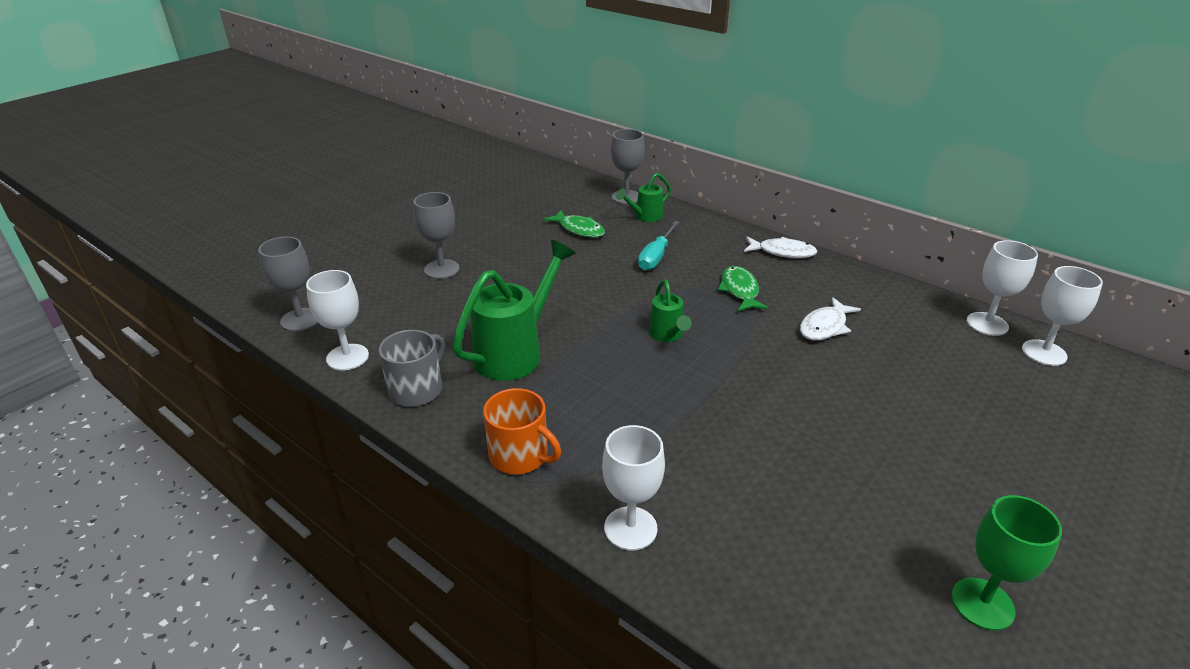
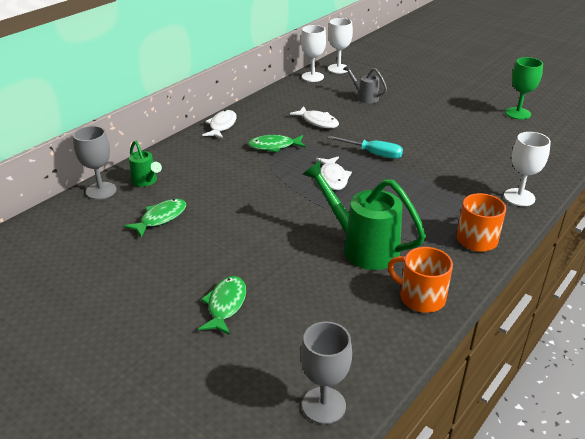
camera: 90 degrees left, 0 degrees up
(347, 357) = (385, 351): white goblet -> none
(417, 389) = (421, 297): grey mug -> orange mug
(441, 269) = (225, 305): grey goblet -> green fish
(656, 256) = (219, 178): turquoise screwdriver -> turquoise screwdriver (373, 153)
(667, 335) = (333, 178): green watering can -> white fish
(938, 377) = (364, 97): none -> grey watering can

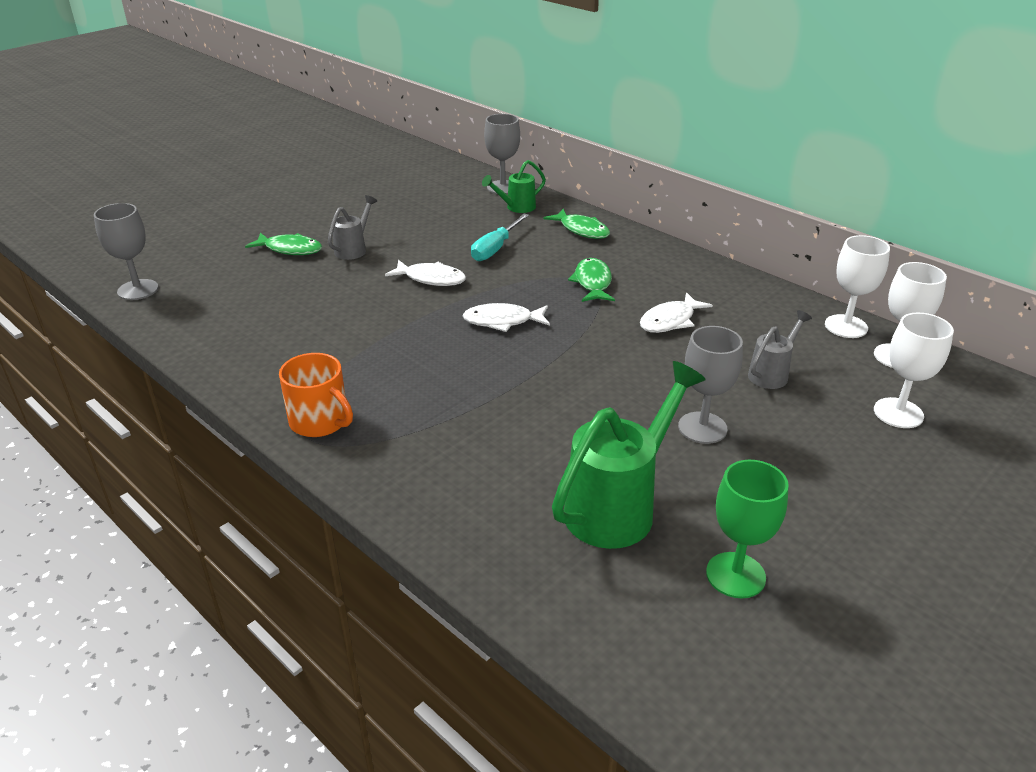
camera: 95 degrees right, 0 degrees up
(161, 218) = (443, 217): green fish -> green fish (582, 230)
(222, 126) = (651, 248): white fish -> white fish (431, 279)
(224, 262) = (354, 249): none -> grey watering can
(362, 247) = (343, 329): green watering can -> green watering can (619, 506)
(373, 153) = (566, 361): turquoise screwdriver -> turquoise screwdriver (495, 248)
(420, 116) = (702, 428): none -> grey goblet
(421, 297) = (235, 358): orange mug -> none
(519, 197) = (409, 490): white goblet -> white goblet (898, 413)

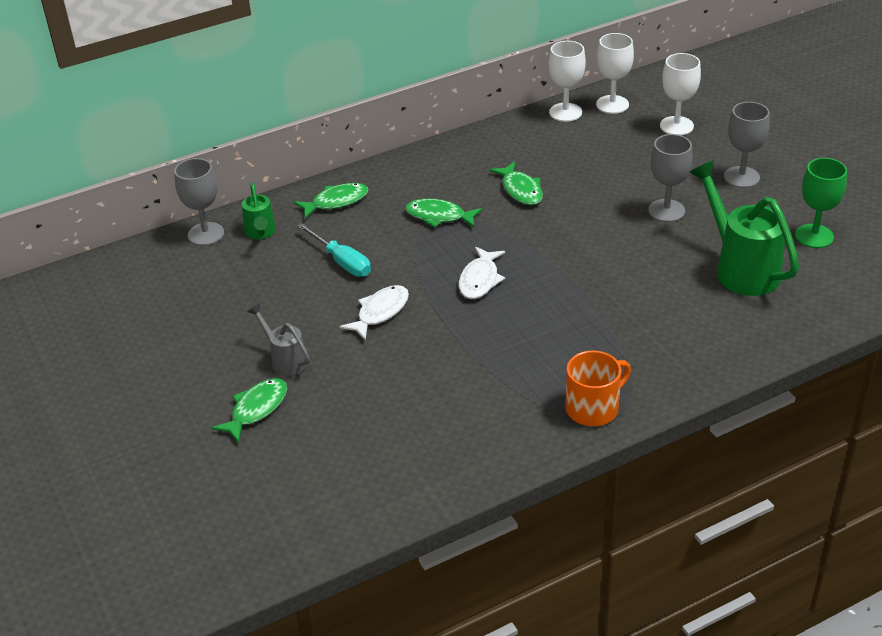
camera: 70 degrees left, 5 degrees up
(138, 290) = (285, 541): grey goblet -> grey goblet (741, 177)
(670, 321) = (521, 190): white fish -> green fish
(772, 373) = (612, 162): grey watering can -> none

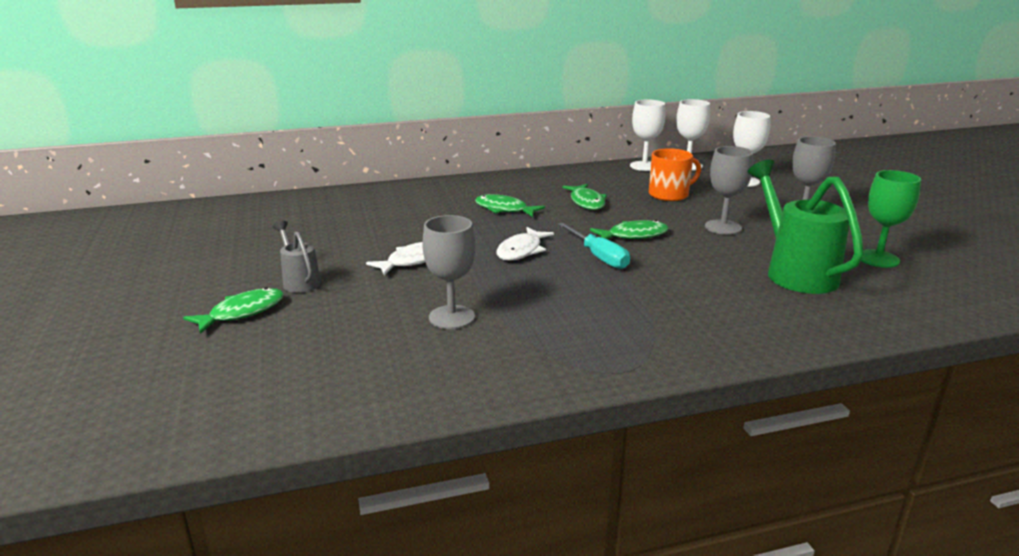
camera: 10 degrees right, 15 degrees down
(206, 234) = (296, 199): grey goblet -> grey goblet (451, 317)
(261, 233) = (342, 203): green watering can -> none
(336, 202) = (419, 193): green fish -> green fish (633, 235)
(342, 261) = (400, 226): turquoise screwdriver -> turquoise screwdriver (598, 257)
(593, 408) = (601, 360): orange mug -> orange mug (669, 194)

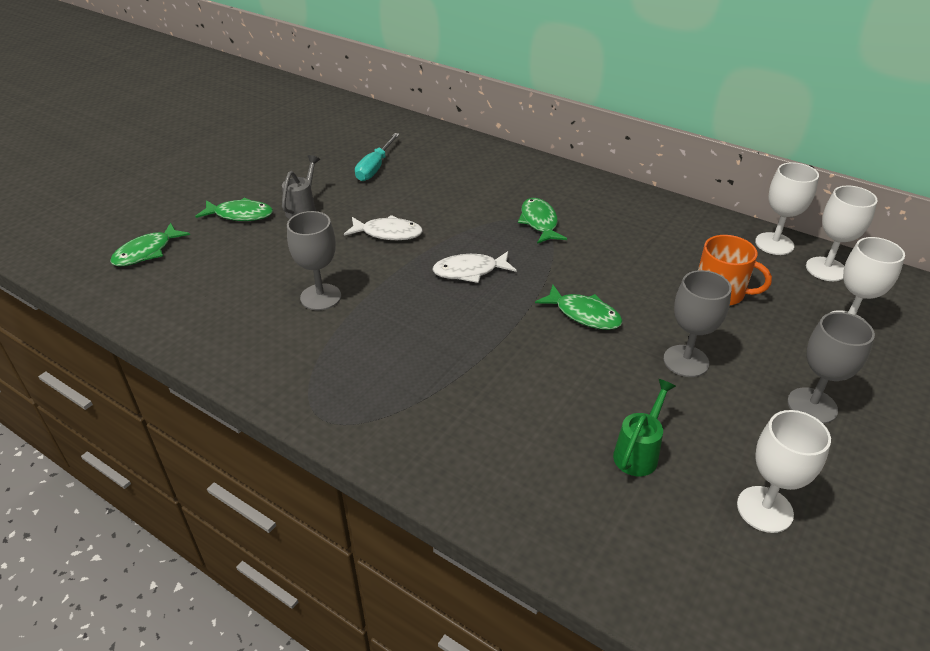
camera: 50 degrees right, 15 degrees up
(586, 202) = (621, 254): green fish -> green fish (146, 252)
(598, 257) = (511, 315): turquoise screwdriver -> turquoise screwdriver (375, 168)
(794, 272) = (639, 452): green watering can -> green watering can, size x0.53
(878, 259) = (764, 509): green goblet -> white goblet

